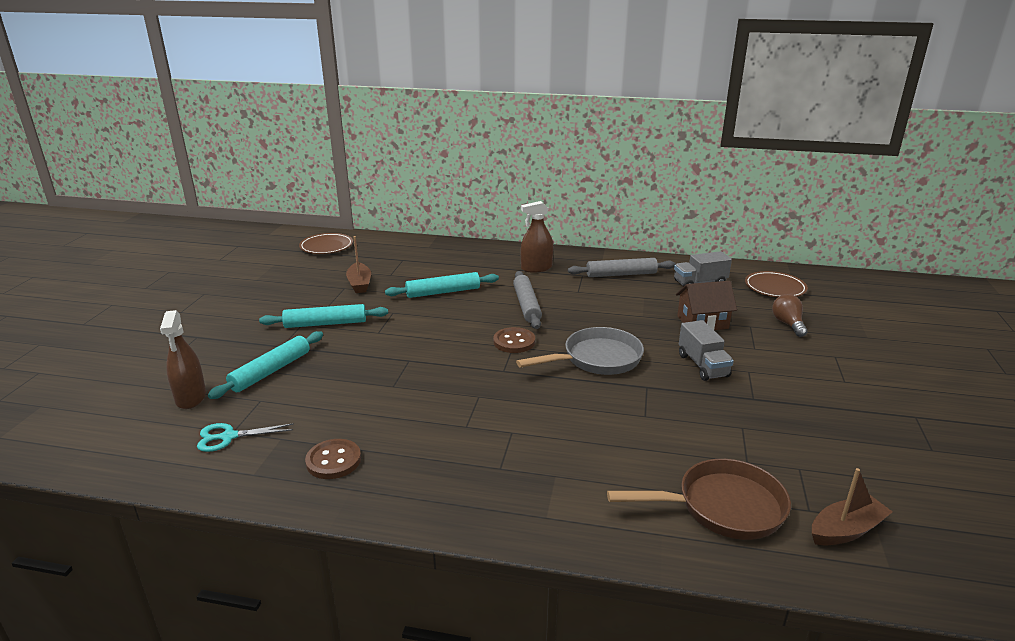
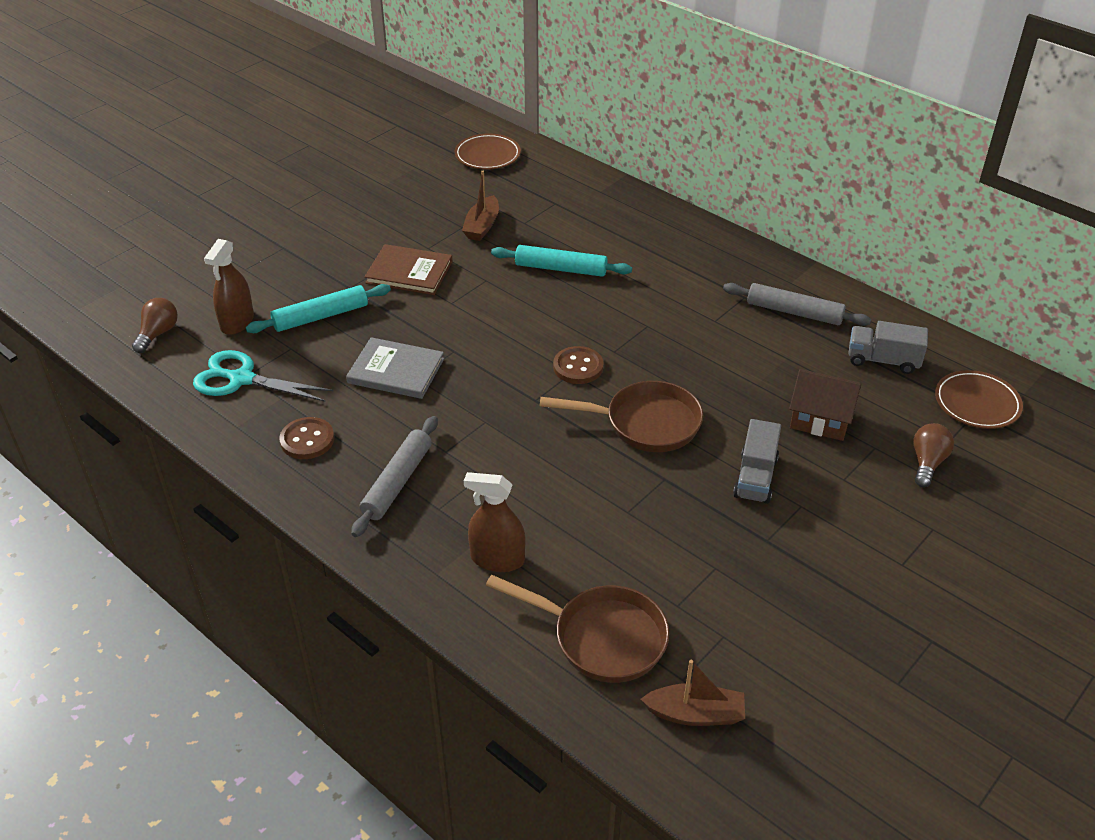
camera: 30 degrees right, 15 degrees up
(110, 430) = (158, 333): none -> brown light bulb
(228, 437) = (241, 379): turquoise scissors -> turquoise scissors, size x1.55
(325, 323) = (409, 272): turquoise rolling pin -> brown book
(372, 387) = (396, 371): none -> grey book
(526, 305) = (636, 321): grey rolling pin -> grey rolling pin (397, 482)
(536, 268) = (698, 267): brown spray bottle -> brown spray bottle (497, 559)
(597, 359) = (645, 423): grey pan -> brown pan

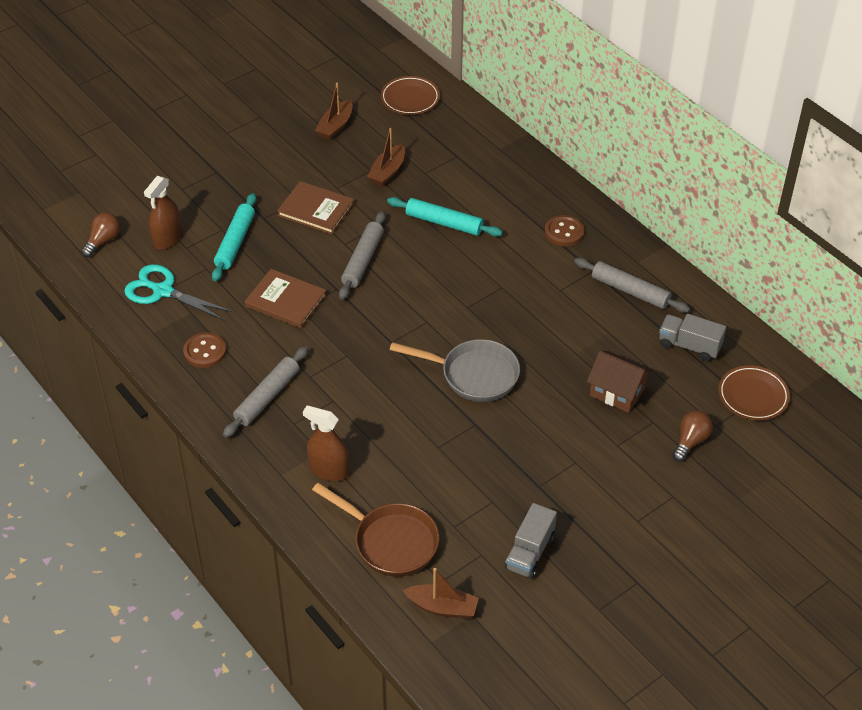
camera: 10 degrees right, 5 degrees up
(320, 316) = (235, 242): turquoise rolling pin -> turquoise rolling pin turned 60 degrees counterclockwise
(396, 371) = (286, 301): grey book -> brown book
(411, 189) = (335, 126): none -> brown boat
(477, 317) = (363, 260): none -> grey rolling pin
(578, 367) = (433, 317): brown button -> brown button (564, 232)
(645, 423) = (473, 375): brown pan -> grey pan
(755, 477) = (547, 433): grey truck -> grey truck (530, 552)

